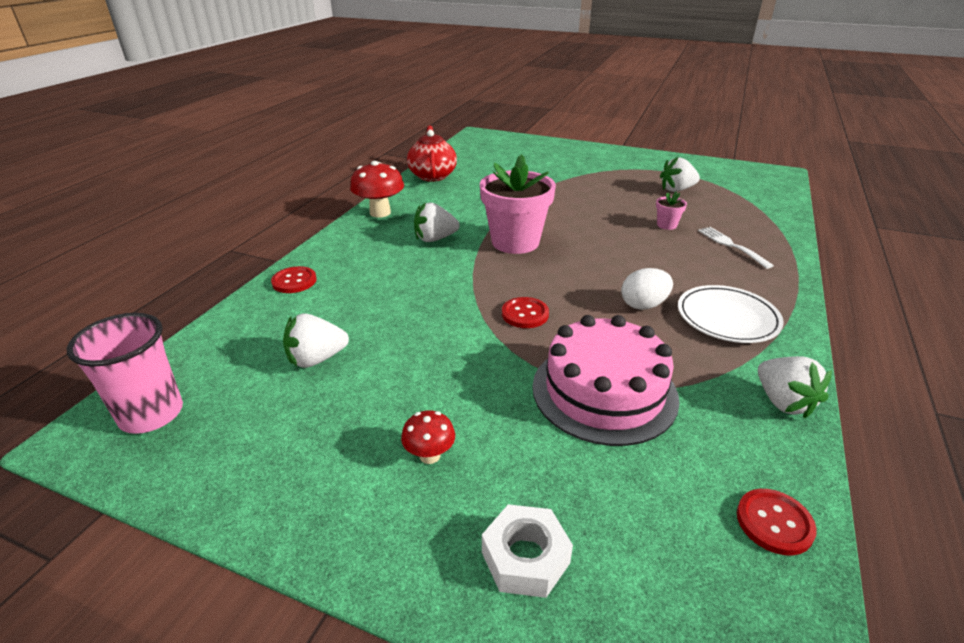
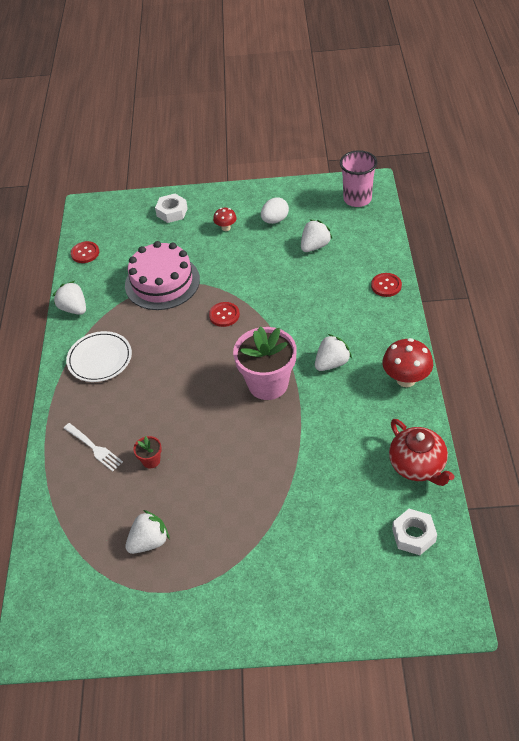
camera: 160 degrees right, 15 degrees up
(471, 156) = (413, 535): none -> white nut
(643, 305) = (153, 351): white egg -> white egg (275, 220)
(666, 225) = (151, 460): pink flower pot -> red flower pot

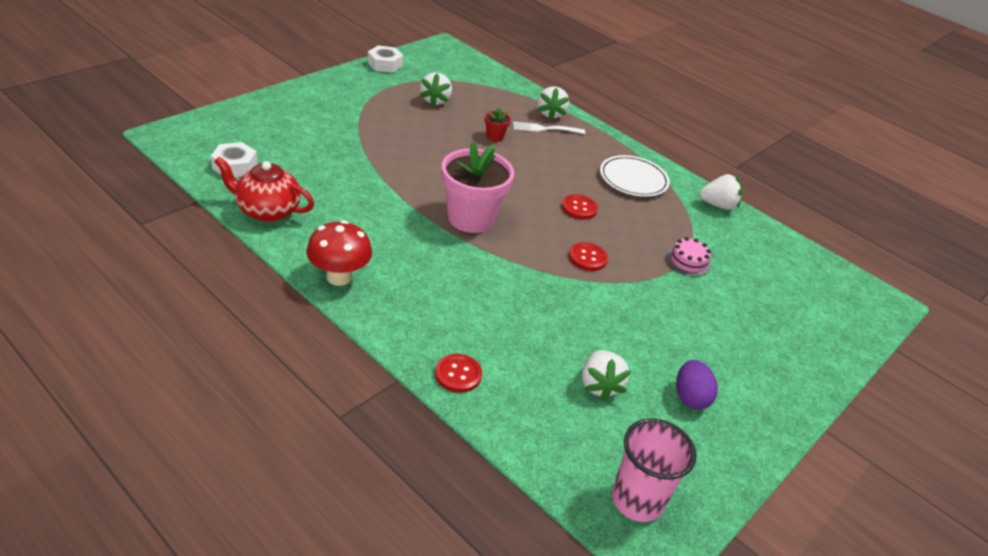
camera: 125 degrees right, 10 degrees down
(85, 253) = (797, 255): red button -> red button (579, 208)
(162, 282) = (688, 261): pink cake -> pink cake, size x0.46
(172, 212) = (805, 343): white nut -> white nut (385, 64)
(226, 228) = (725, 355): red mushroom -> none
(275, 220) = (690, 397): white egg -> purple egg
(332, 363) = (431, 260): white strawberry -> white strawberry (550, 114)

